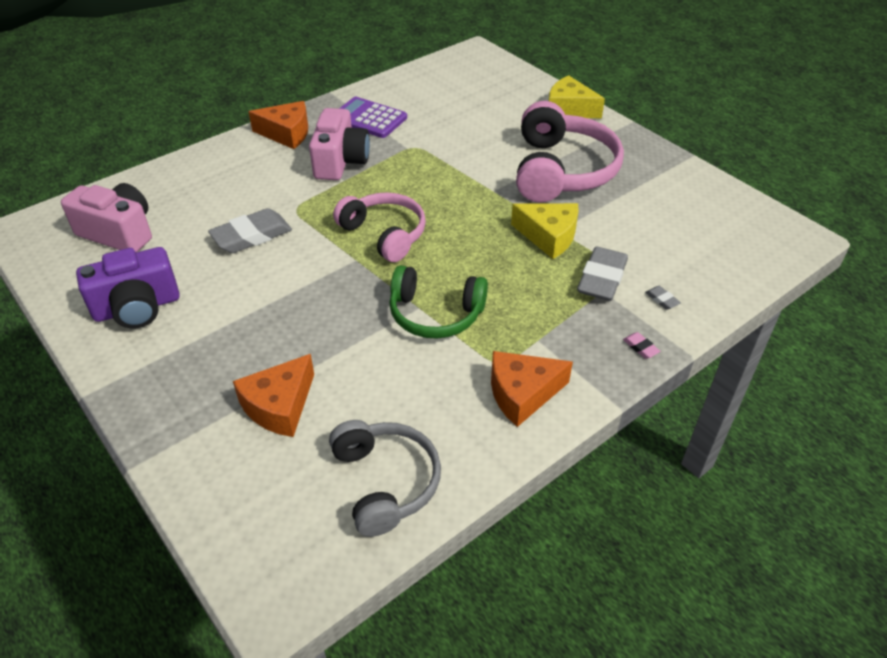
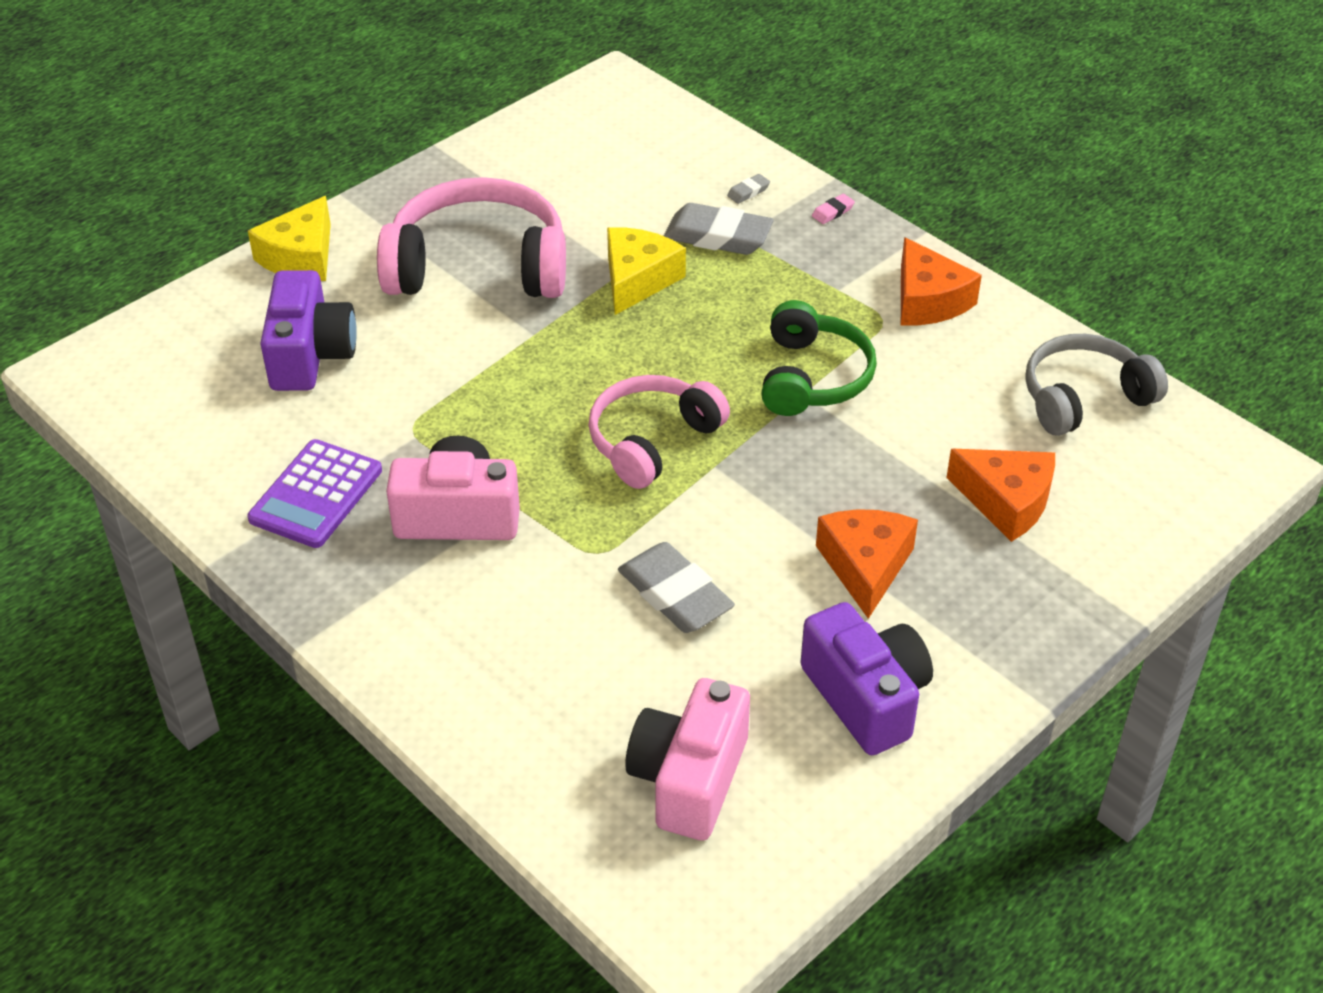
camera: 95 degrees left, 0 degrees up
(286, 133) = (364, 603): orange cheese -> orange cheese (865, 566)
(480, 114) = (310, 355): none -> purple camera

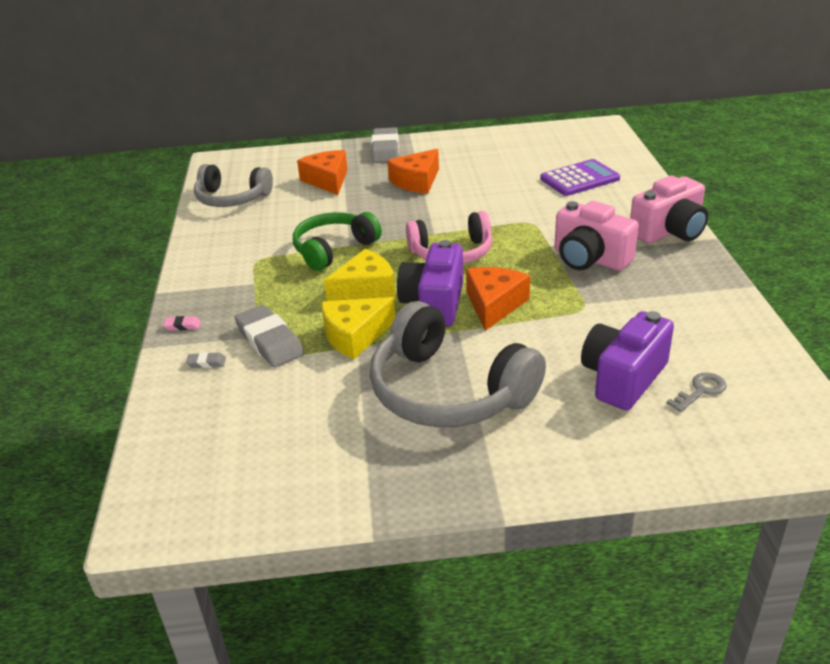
camera: 140 degrees left, 10 degrees down
(221, 375) = (700, 391): none -> grey key
(301, 257) = (582, 464): yellow cheese -> yellow cheese (366, 290)
(316, 495) = (668, 295): purple calculator -> purple calculator (579, 179)
(478, 266) = (448, 392): pink headphones -> grey headphones
(675, 594) = (510, 199): grey eraser -> grey eraser (385, 150)
(689, 778) = (565, 154): pink camera -> pink camera (669, 231)
(866, 697) = (470, 152): purple camera -> purple camera (434, 303)
(927, 300) = (221, 259): orange cheese -> orange cheese (494, 305)

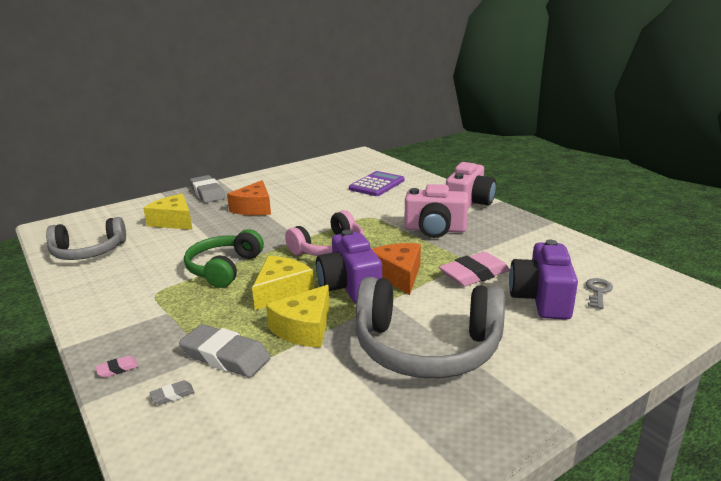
camera: 30 degrees left, 10 degrees down
(327, 180) = (174, 221): orange cheese -> yellow cheese
(577, 327) = (474, 274): none -> pink eraser

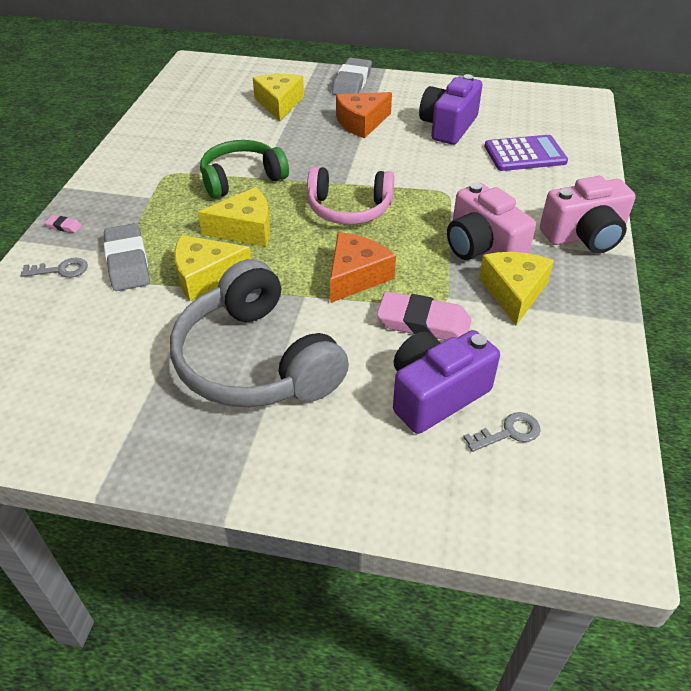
camera: 45 degrees right, 20 degrees up
(88, 252) = (183, 105): grey headphones -> none
(172, 395) = (61, 270): grey eraser -> grey key
(349, 286) = (299, 260): purple camera -> purple camera (448, 126)
(486, 239) = (514, 292): none -> yellow cheese

